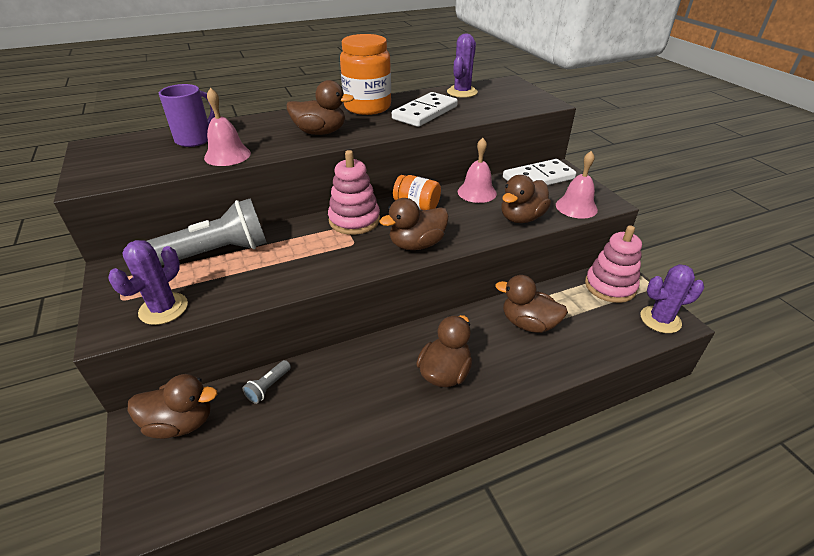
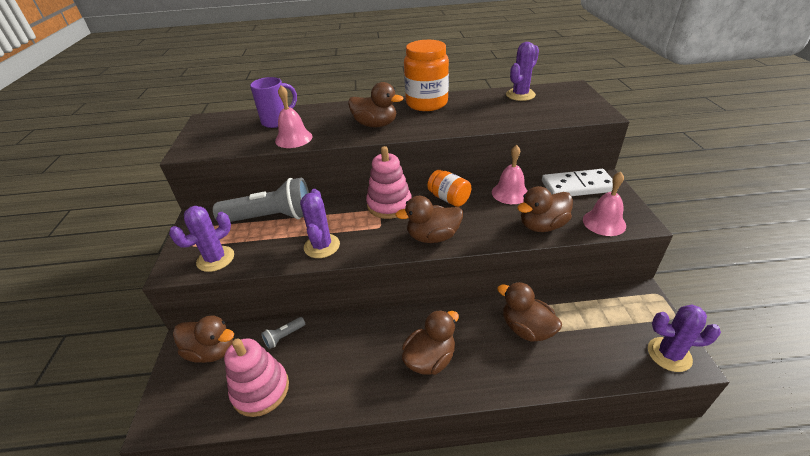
camera: 20 degrees right, 0 degrees up
(295, 273) = (322, 246): none -> purple cactus
(425, 113) = (475, 113): white domino -> none
(610, 286) = (627, 307): pink stacking toy -> pink stacking toy (260, 390)

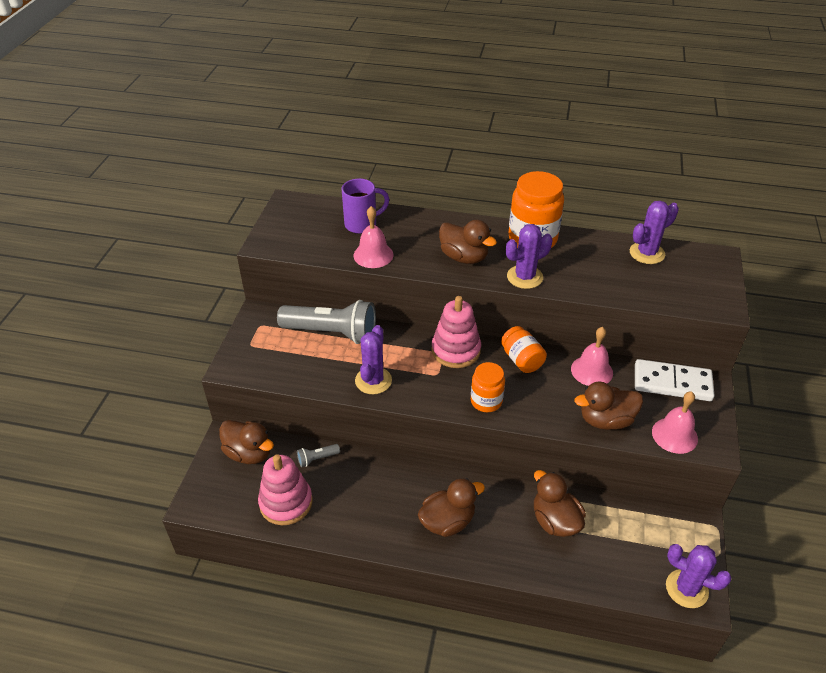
camera: 15 degrees right, 5 degrees up
(215, 259) = (270, 367): purple cactus -> purple cactus (525, 277)
(432, 237) = (486, 401): brown duck -> orange jar

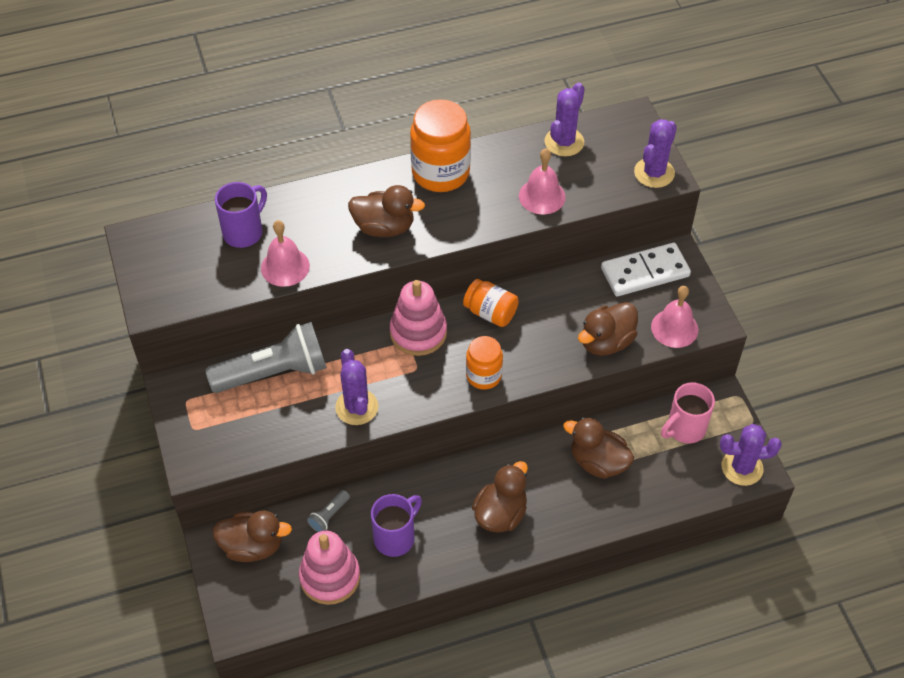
camera: 30 degrees left, 10 degrees up
(354, 498) = (395, 537): none -> purple mug
(525, 277) = (461, 225): purple cactus -> purple cactus (654, 173)
(591, 371) = (564, 294): pink bell -> pink bell (542, 196)
(649, 531) = (685, 429): none -> pink mug

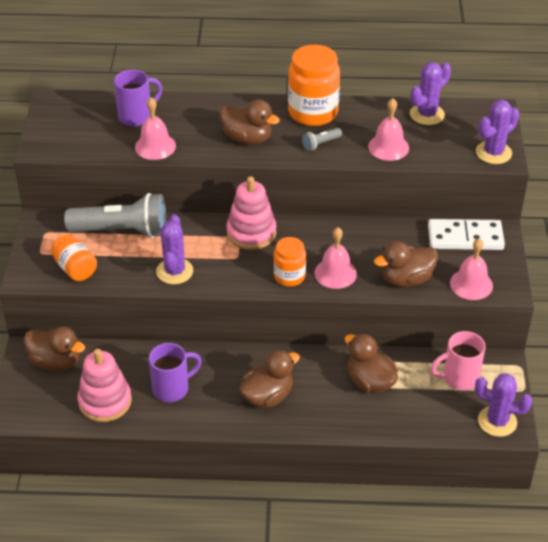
camera: 20 degrees right, 10 degrees down
(329, 515) = (127, 357): grey flashlight -> grey flashlight (320, 144)
(490, 313) = (318, 234): orange jar -> orange jar (75, 269)
(530, 357) = (335, 273): none -> pink bell

